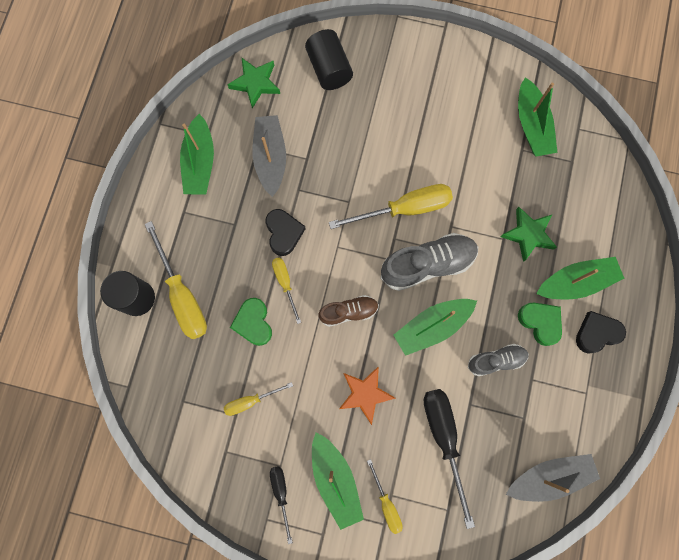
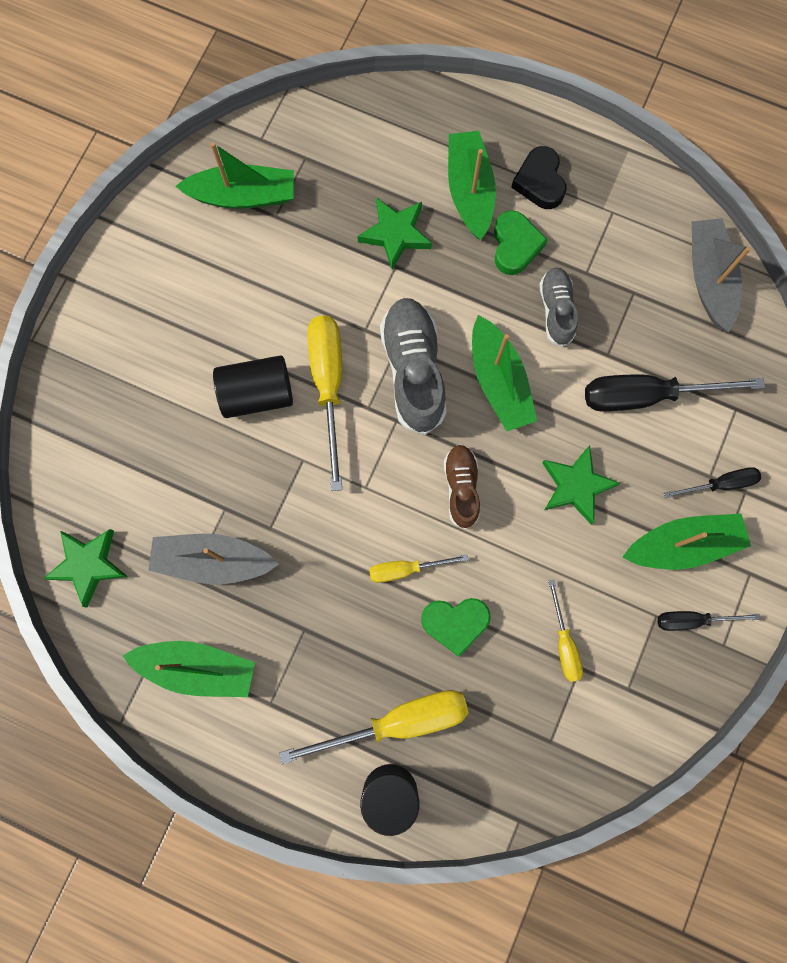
camera: 80 degrees left, 0 degrees up
(284, 233) = (331, 559): black heart -> none
(329, 69) = (92, 452): black cylinder -> black cylinder (257, 394)
(365, 394) = (576, 486): orange star -> green star
(386, 503) = (720, 484): yellow screwdriver -> black screwdriver
(540, 322) = (515, 246): green heart -> green heart turned 120 degrees clockwise

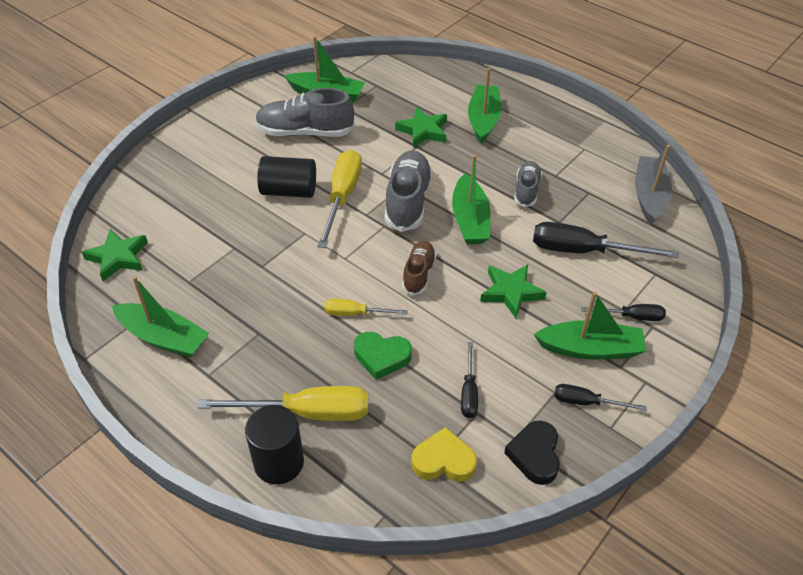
camera: 15 degrees right, 30 degrees down
(213, 561) = (210, 275): grey boat -> none
(239, 280) = (305, 132): none -> grey shoe
(515, 246) = (507, 152): green heart -> none
(539, 182) = (535, 124): black heart -> black heart (534, 455)
(560, 739) = (443, 461): none -> yellow heart
(564, 643) = (469, 392): yellow screwdriver -> black screwdriver

